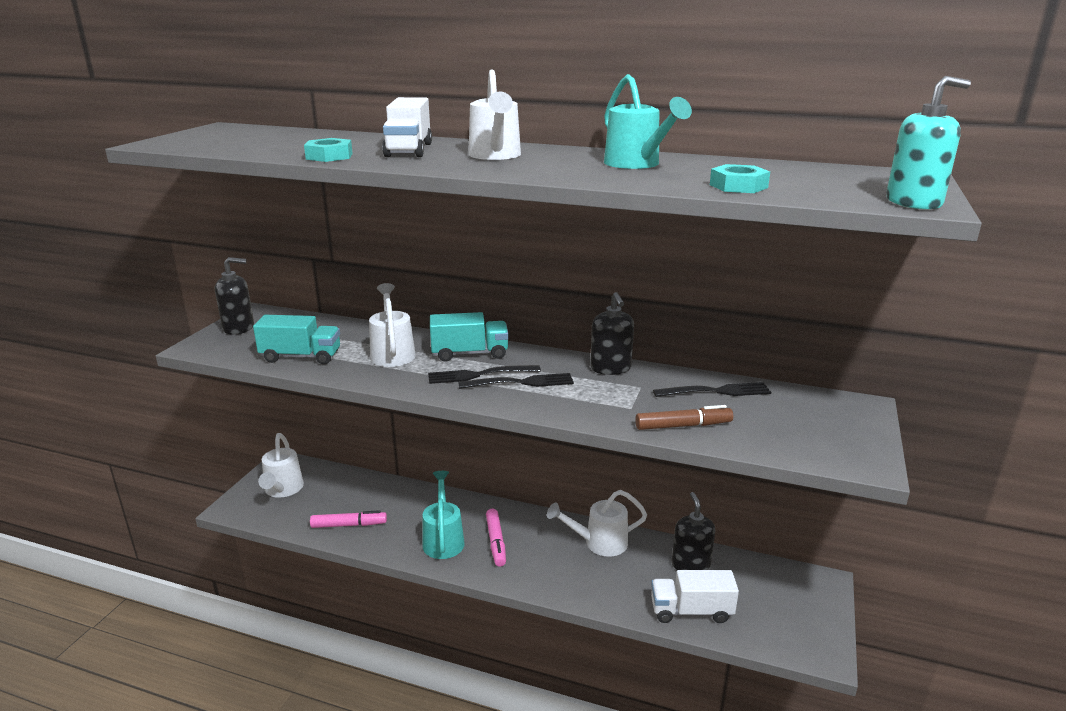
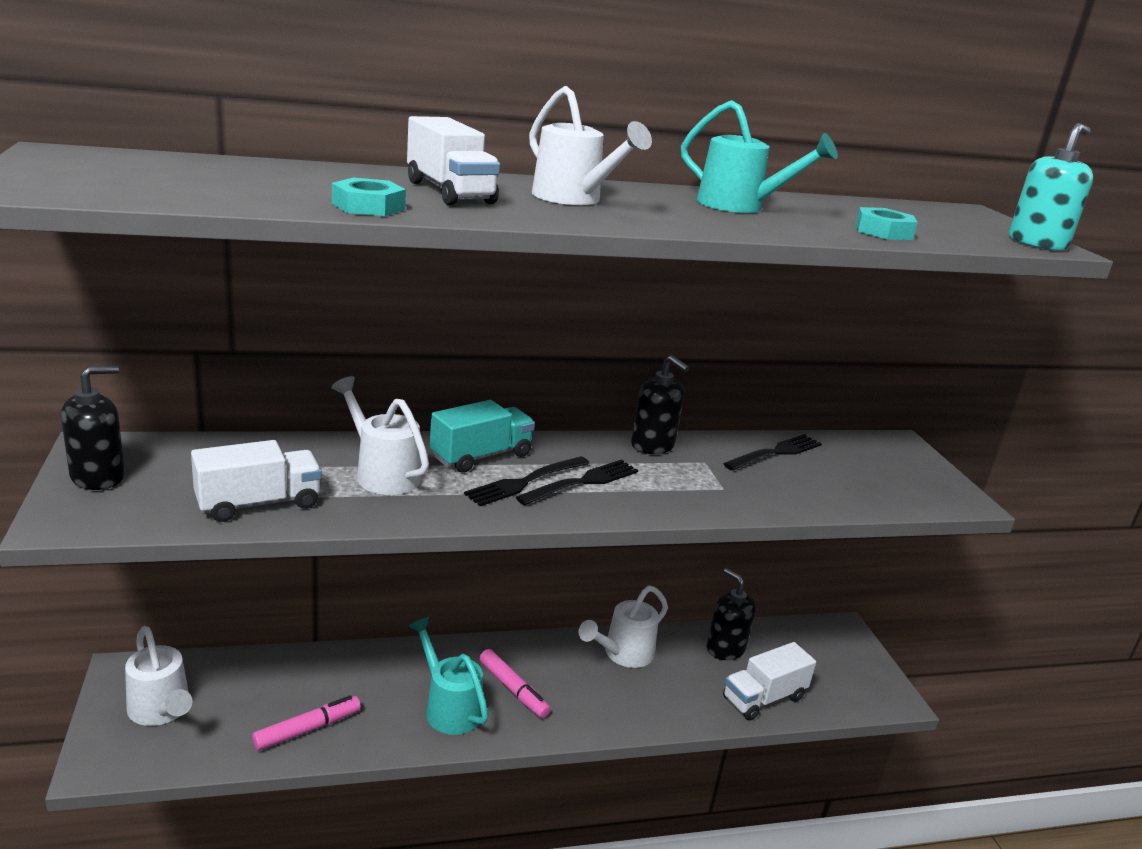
camera: 35 degrees left, 0 degrees up
(301, 356) = (258, 503): turquoise truck -> white truck
(683, 426) = (790, 497): brown marker -> none

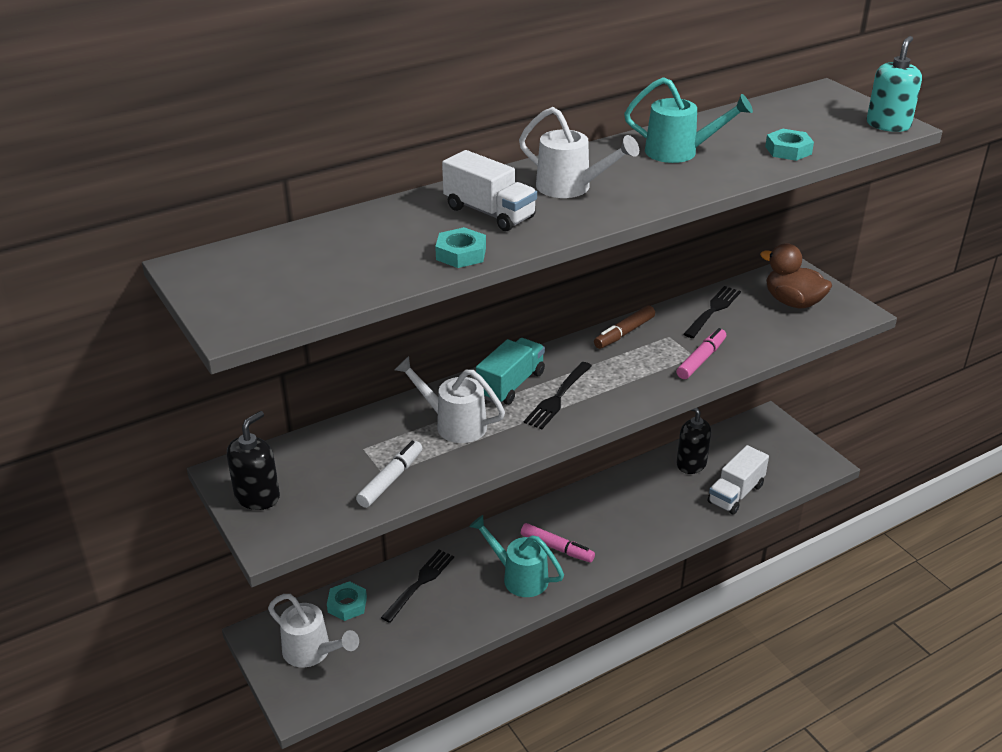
camera: 15 degrees left, 10 degrees up
(239, 673) = (347, 605): none -> turquoise nut
(258, 503) = (391, 479): white truck -> white marker
(307, 729) = (429, 628): pink marker -> pink marker (701, 359)
(582, 482) = (597, 384): black fork -> black fork (420, 583)
(623, 654) = (620, 493): white watering can -> none
(653, 445) = (624, 333): black soap dispenser -> brown marker
(882, 470) = (792, 302): none -> brown duck

